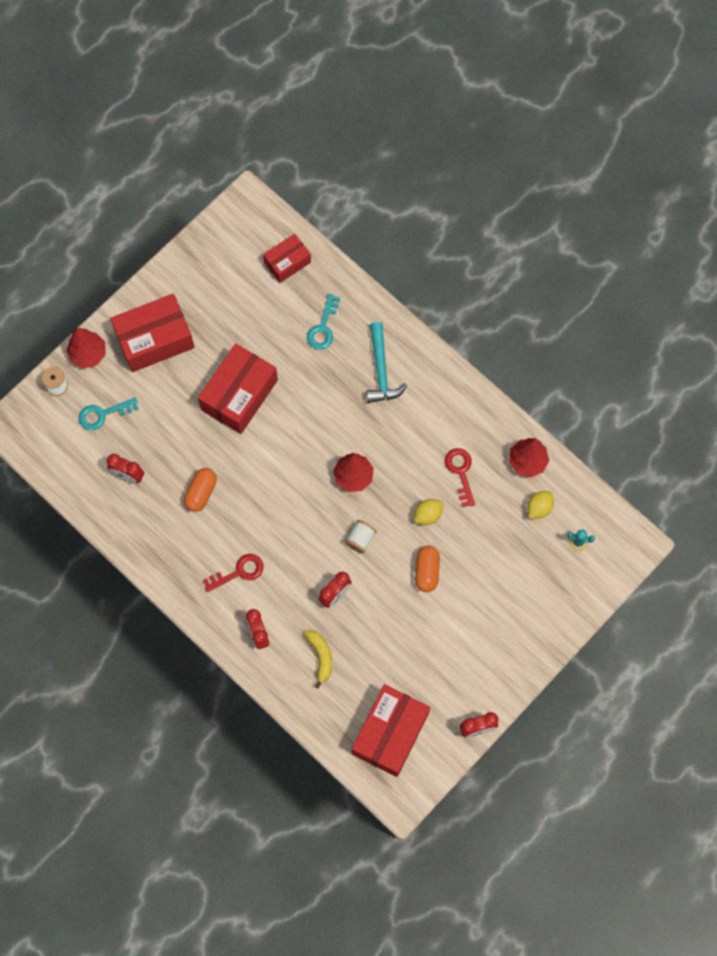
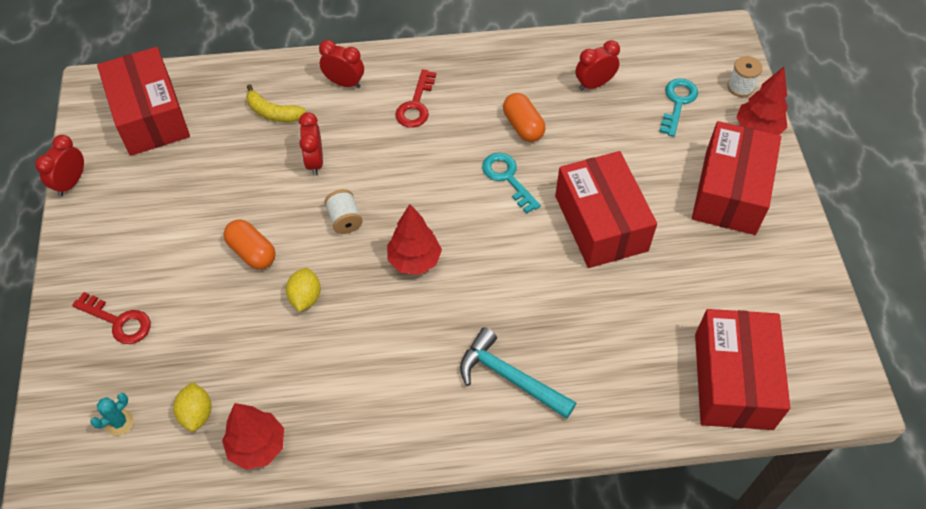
camera: 130 degrees right, 15 degrees down
(287, 262) = (733, 380): red box -> red box, size x1.72
(323, 327) = (615, 357): turquoise key -> turquoise key (507, 178)
(460, 472) = (317, 365): red key -> red key (119, 321)

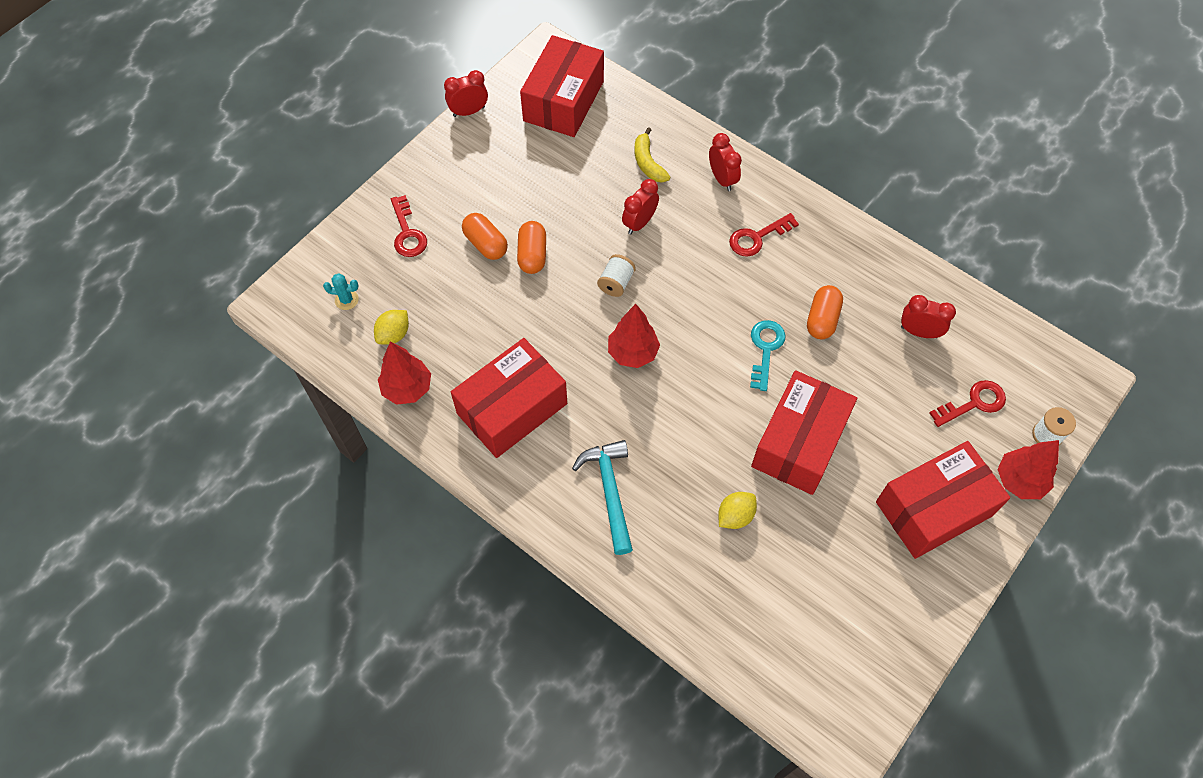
camera: 45 degrees right, 5 degrees up
(201, 275) = (485, 244): none -> orange capsule
(305, 297) = (534, 316): yellow lemon -> yellow lemon (735, 516)
(677, 103) = (973, 403): turquoise key -> red key
(733, 380) = (767, 643): red box -> red box (512, 408)

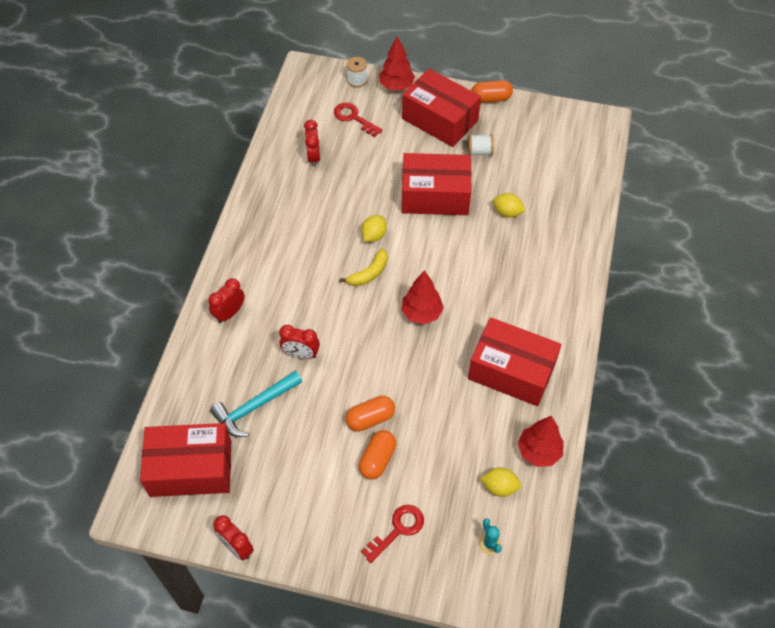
camera: 115 degrees left, 5 degrees down
(610, 492) = (535, 285): turquoise hammer -> turquoise hammer (254, 407)
(616, 283) = (366, 348): white spool -> white spool (479, 152)
(648, 163) = (235, 372): yellow banana -> yellow banana (369, 273)
(757, 237) = (277, 271): red key -> none
(765, 349) = (374, 235): turquoise key -> yellow lemon
(822, 319) = (331, 211): orange capsule -> orange capsule (491, 99)

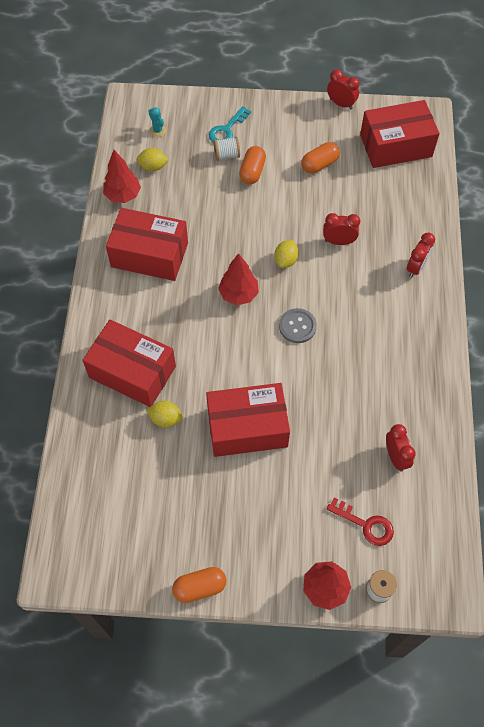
camera: 170 degrees right, 5 degrees up
(254, 407) = (363, 194): turquoise hammer -> none
(369, 273) = (297, 326): yellow banana -> grey button
(370, 418) = (265, 200): orange capsule -> orange capsule (319, 164)
(374, 235) = (302, 368): yellow lemon -> yellow lemon (286, 260)
(398, 529) = (227, 129): red key -> turquoise key
(440, 119) = (259, 540): red box -> red box (132, 372)
(479, 152) = (205, 497): white spool -> white spool (227, 155)

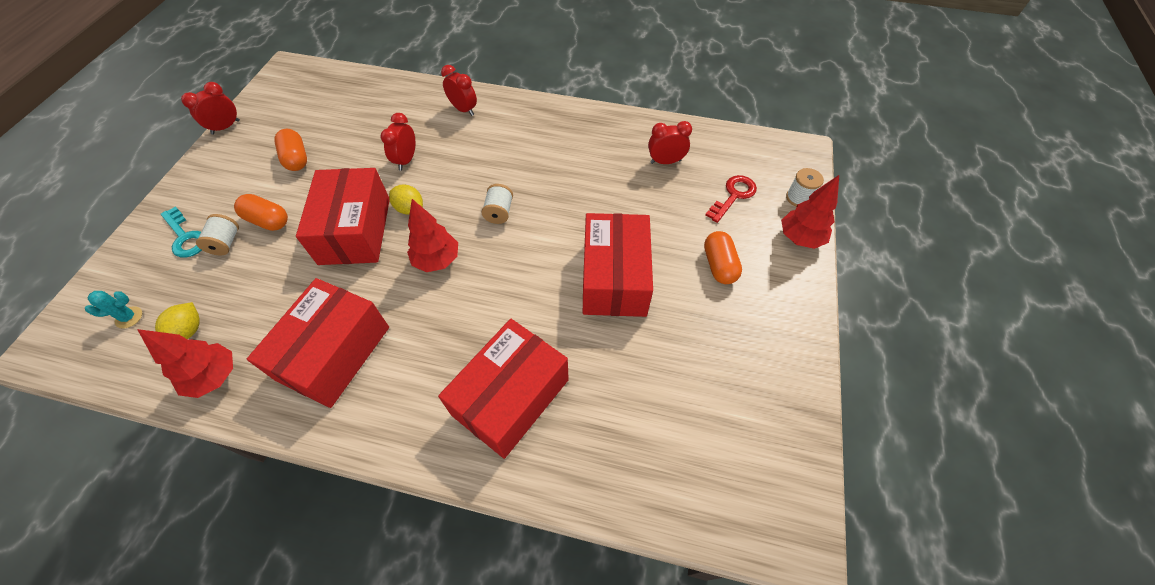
camera: 80 degrees left, 5 degrees down
(165, 419) = (588, 363): yellow lemon -> none
(200, 587) = (806, 353): orange capsule -> orange capsule (719, 265)
(297, 326) = (499, 212): grey button -> white spool
(395, 145) = (310, 96): red box -> red box (355, 230)

